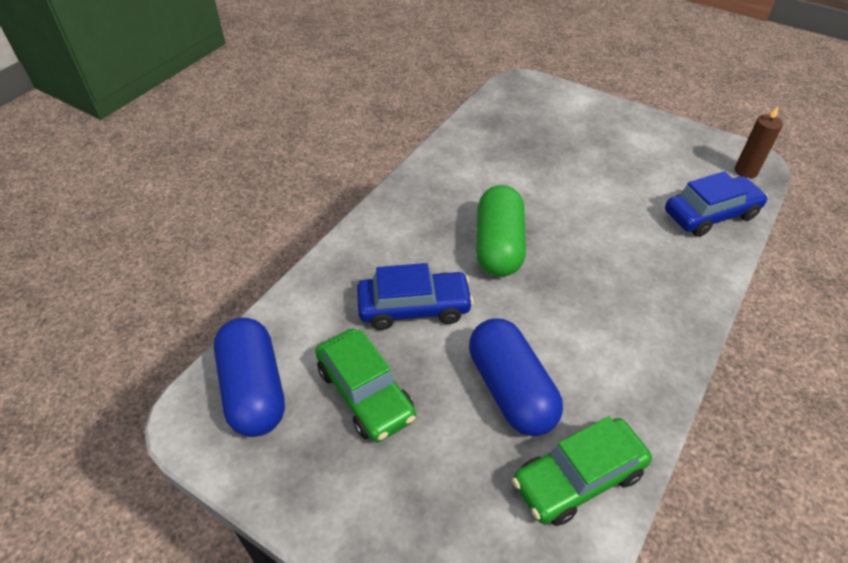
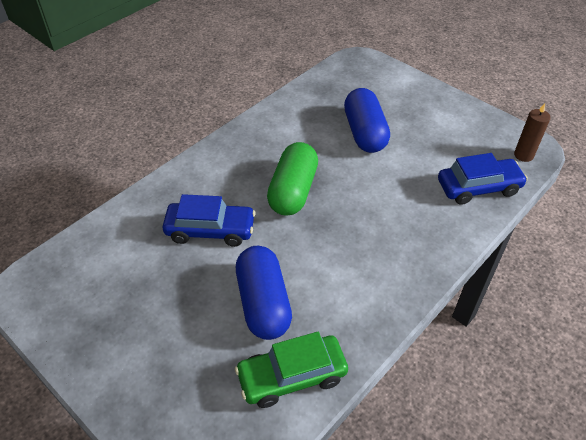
camera: 10 degrees right, 0 degrees up
(254, 389) = (72, 274): blue capsule -> blue capsule (364, 133)
(365, 393) = (153, 289): green car -> none

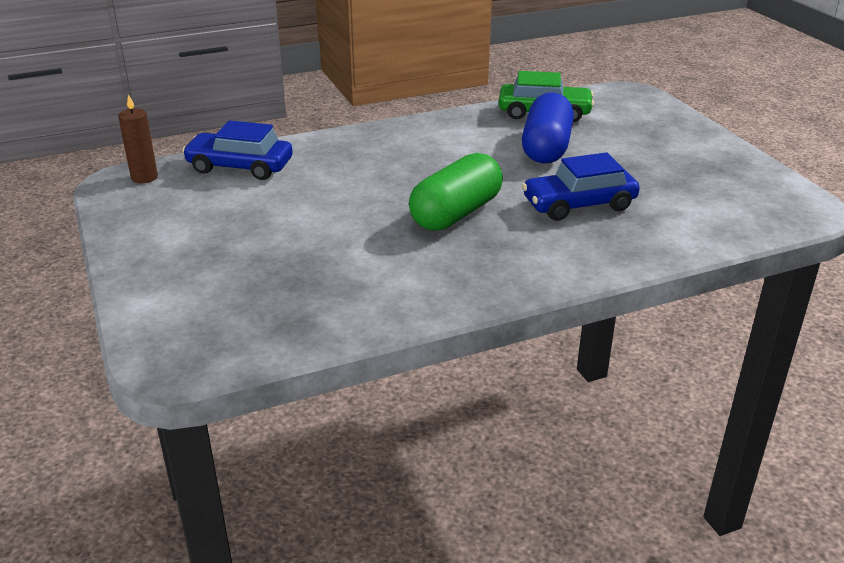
camera: 155 degrees left, 15 degrees down
(210, 230) = (579, 204): blue car -> blue car turned 45 degrees counterclockwise
(364, 133) = (301, 247): blue capsule -> none

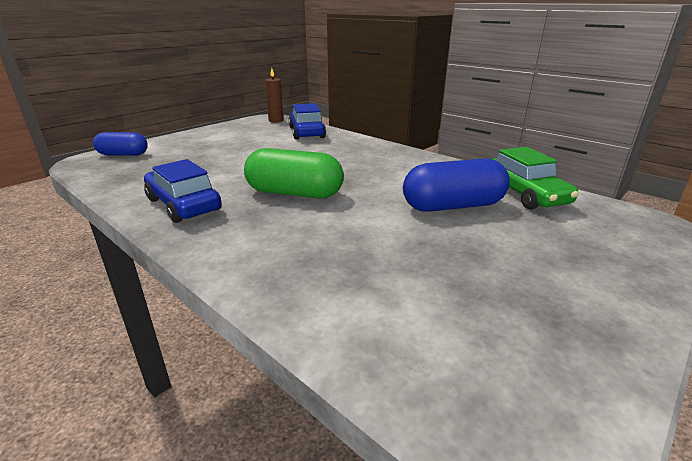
camera: 65 degrees right, 5 degrees down
(176, 324) = (123, 154): none -> blue capsule
(579, 204) = (354, 239): blue car -> blue car (183, 205)

